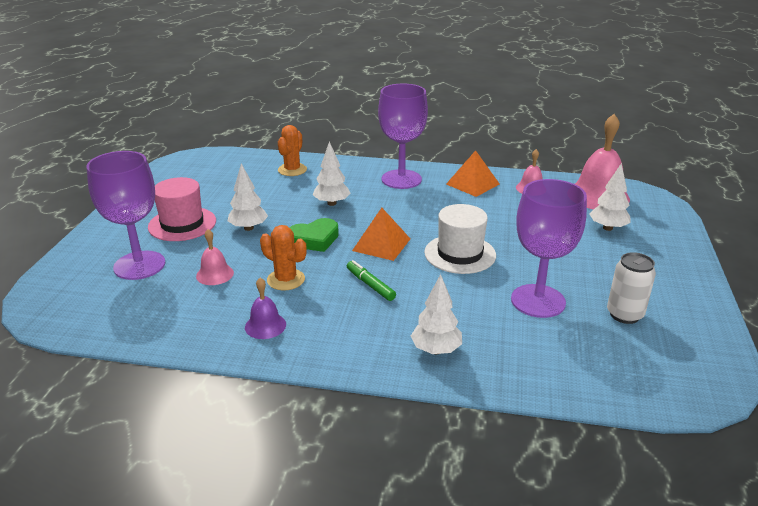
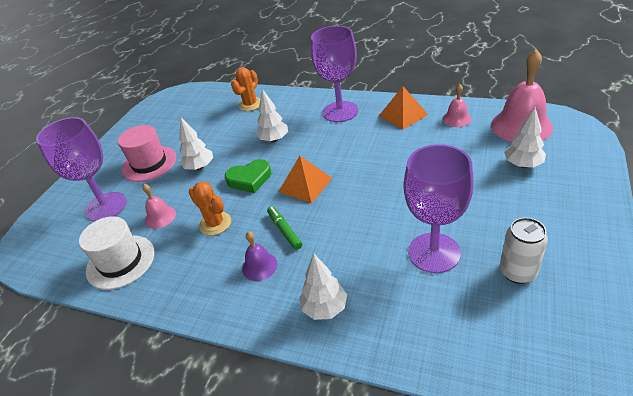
camera: 15 degrees right, 10 degrees up
(265, 325) = (186, 274): purple bell -> purple bell (259, 266)
(460, 254) = (372, 196): white hat -> white hat (120, 262)

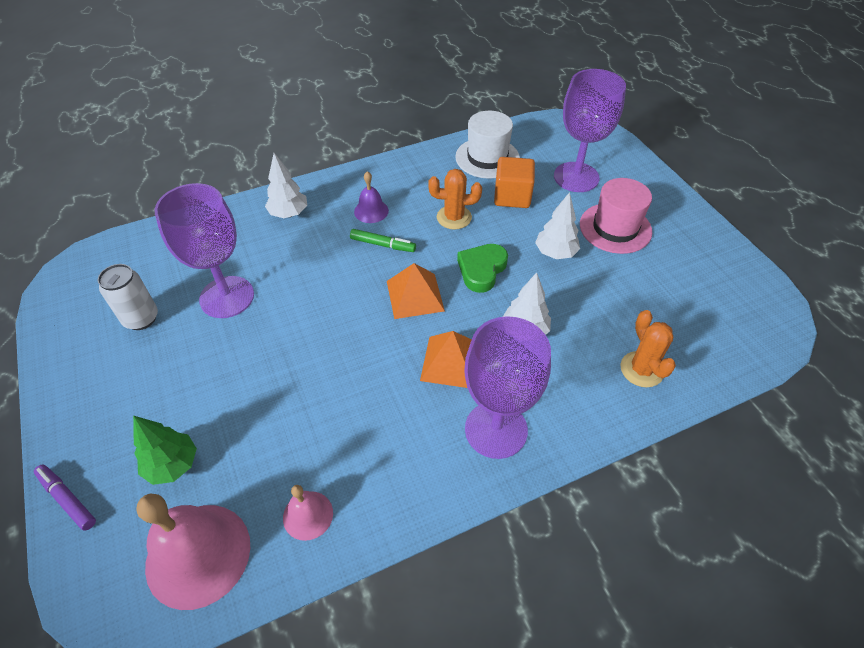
camera: 130 degrees right, 10 degrees up
(160, 217) = (512, 196): pink bell -> orange cube
(403, 115) = (396, 476): orange pyramid -> orange pyramid (451, 362)
(522, 164) = (173, 465): white tree -> green tree
(598, 175) = (67, 499): none -> purple marker

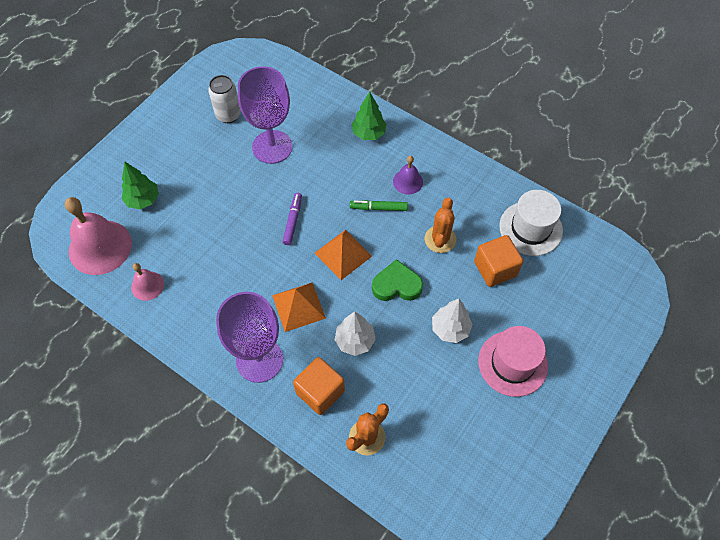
camera: 60 degrees right, 10 degrees up
(67, 499) = (100, 167): purple marker -> purple marker (293, 221)
(289, 214) = (368, 133): white tree -> green tree
(383, 245) = (378, 208): green marker -> green marker turned 105 degrees clockwise
(454, 217) = (440, 239): orange cactus -> orange cactus turned 45 degrees clockwise
(568, 388) = (320, 392): none -> orange cube
(576, 177) = (557, 307): purple goblet -> none

